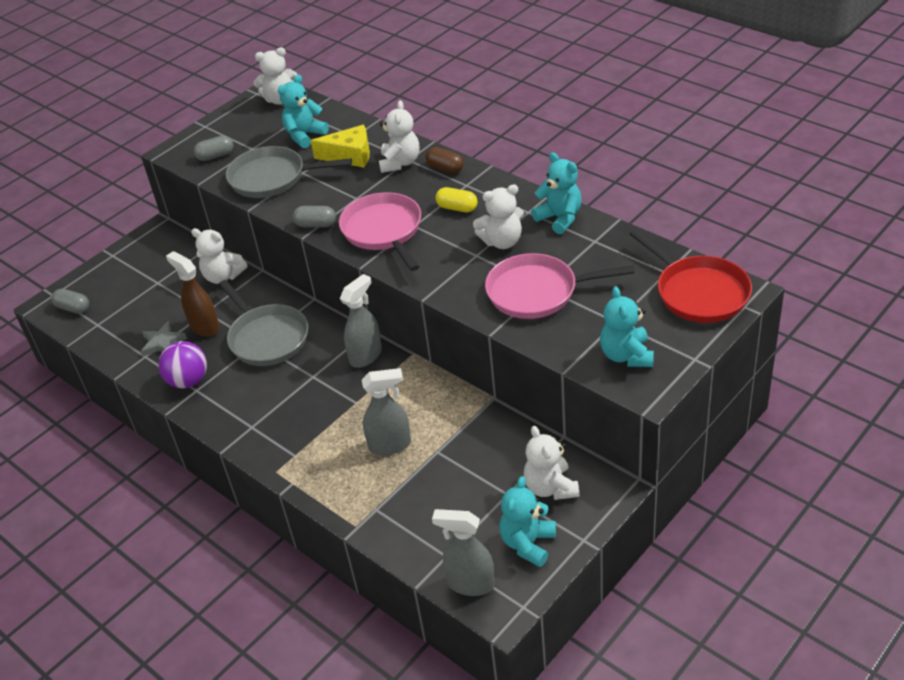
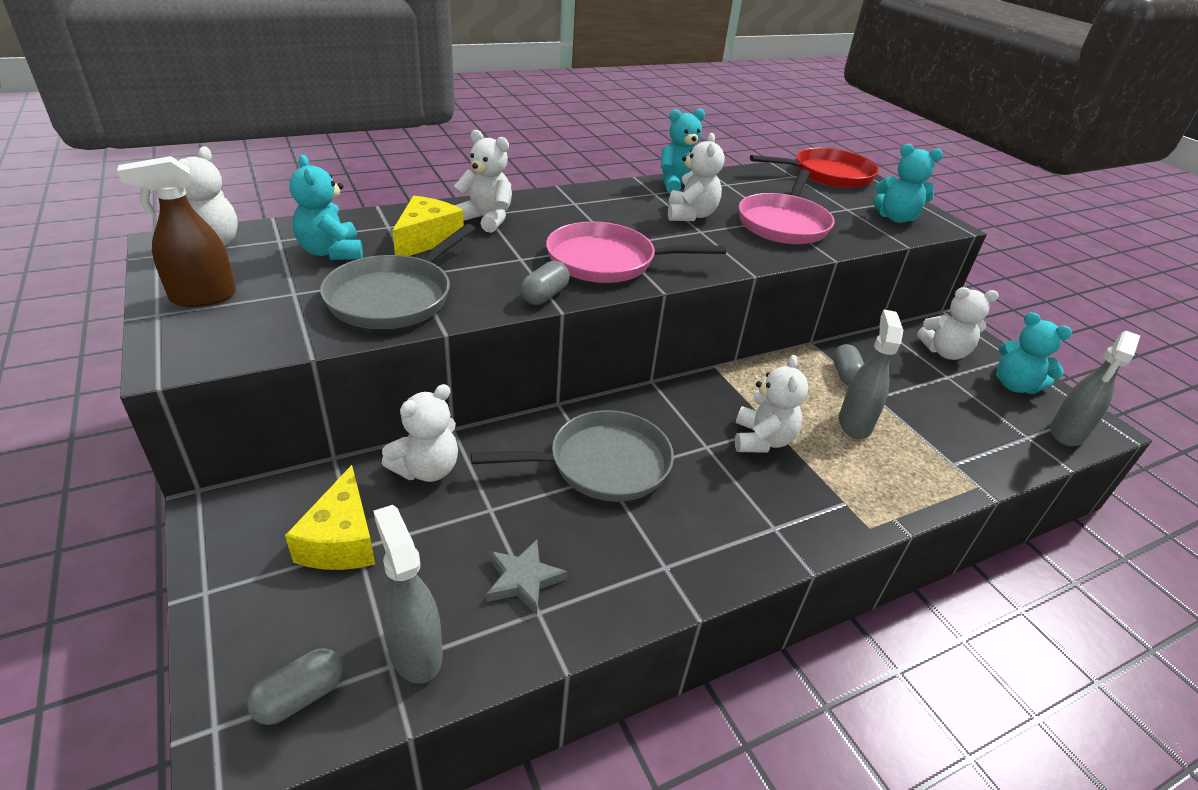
camera: 75 degrees left, 5 degrees down
(159, 275) = (341, 540): none -> yellow cheese
(188, 381) = (638, 570): purple ball -> none
(204, 327) = (526, 520): brown spray bottle -> brown spray bottle (202, 297)
(215, 156) = (261, 325): grey capsule -> grey capsule (845, 375)
(336, 400) = (762, 440): none -> white teddy bear
(366, 355) = (696, 397): grey spray bottle -> grey spray bottle (415, 651)
(445, 168) = (531, 203): brown capsule -> none
(457, 208) = (610, 217): yellow capsule -> none

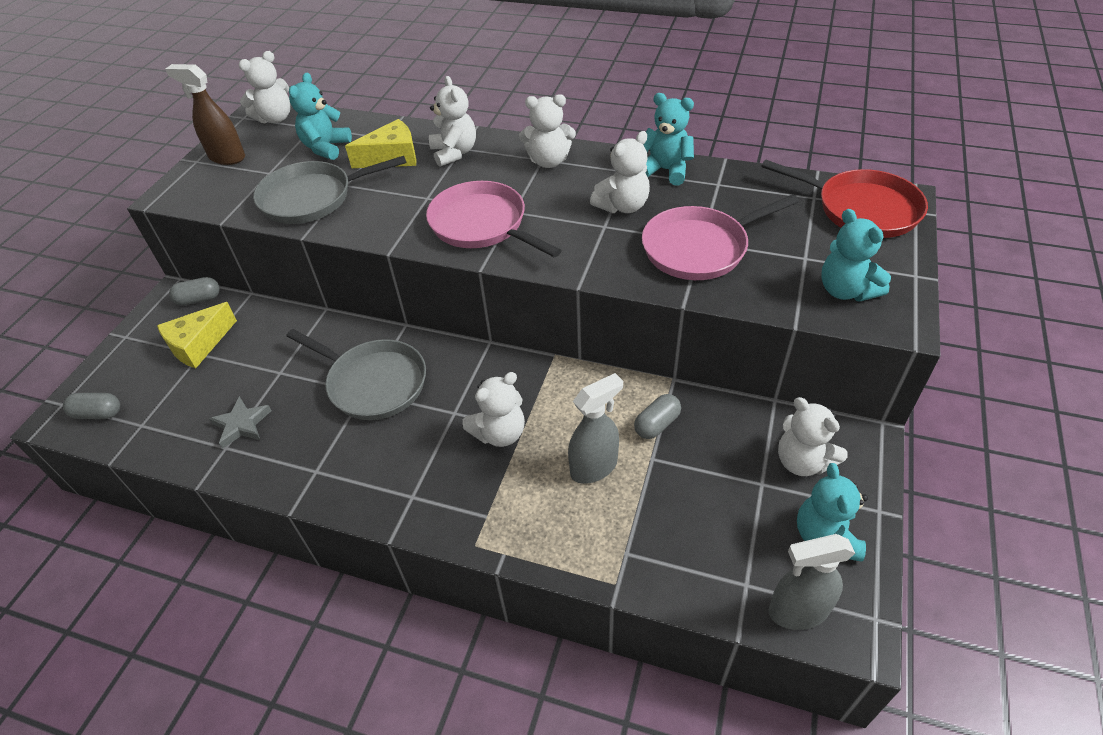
camera: 50 degrees right, 10 degrees up
(415, 651) = (156, 426): grey spray bottle -> none
(427, 469) = (281, 327): white teddy bear -> white teddy bear (548, 161)
(545, 295) = (396, 236): grey capsule -> grey capsule (199, 299)

